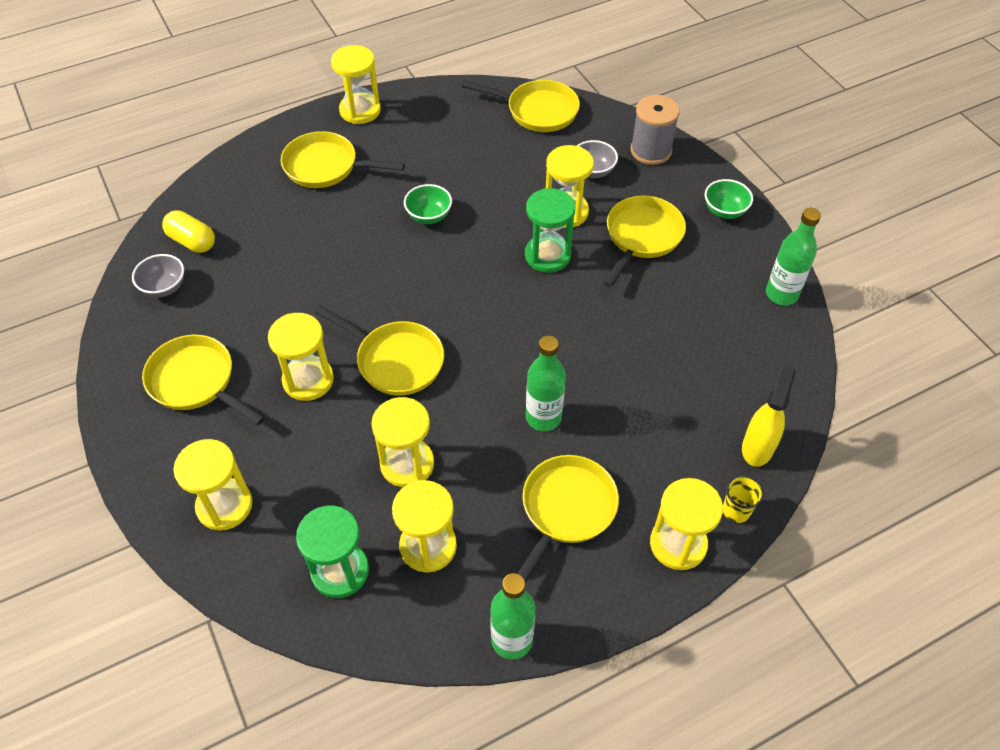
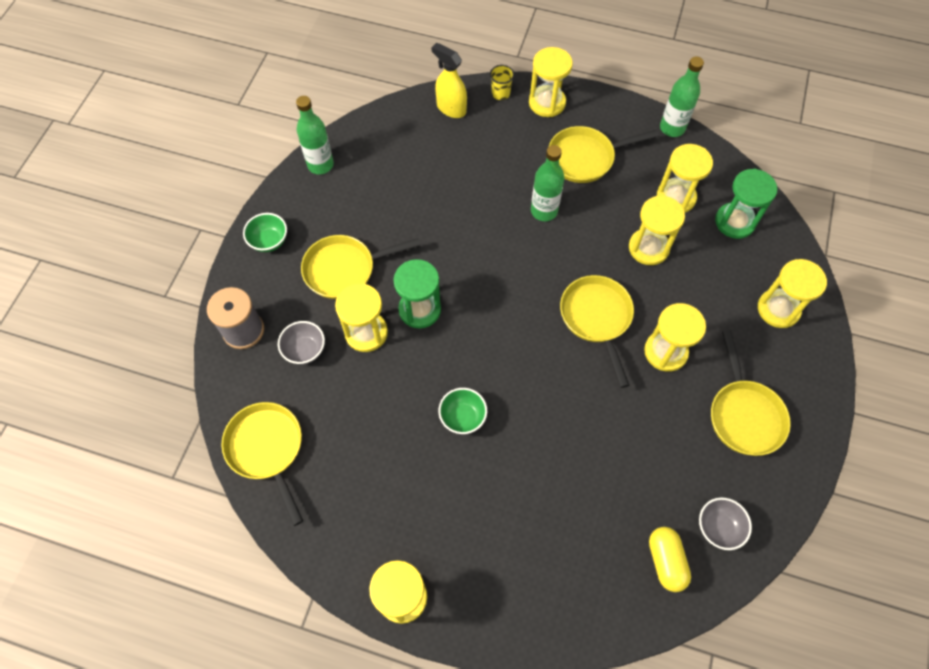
camera: 135 degrees left, 10 degrees up
(326, 167) = (492, 548): yellow pan -> none
(757, 447) = (451, 108): yellow spray bottle -> yellow spray bottle turned 60 degrees clockwise

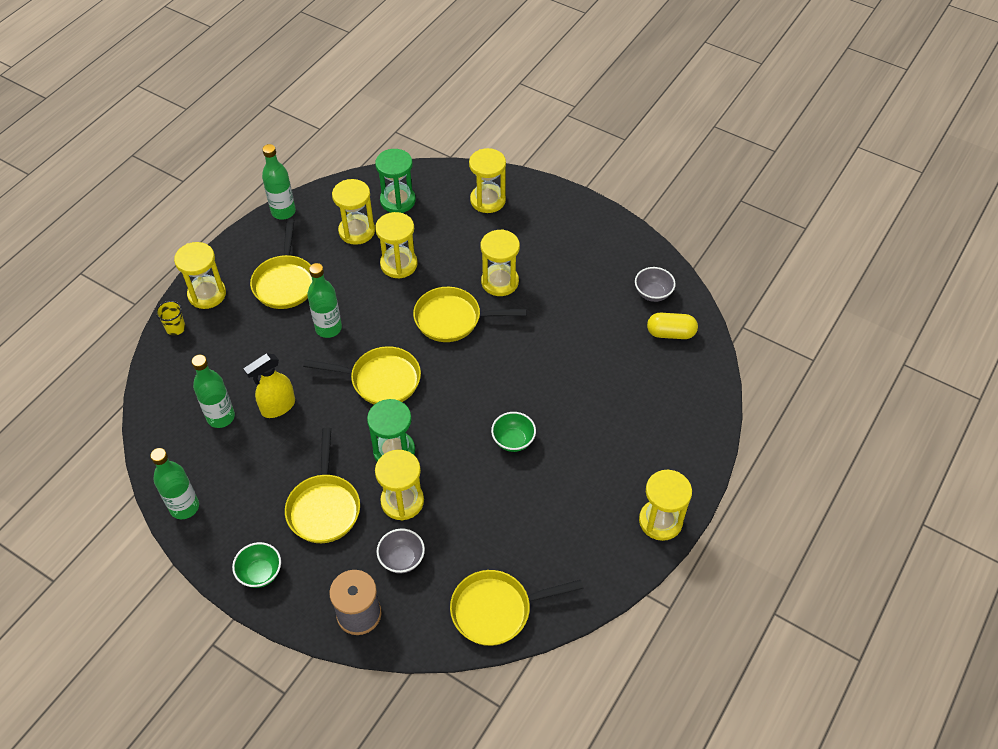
camera: 75 degrees left, 10 degrees down
(417, 159) = (221, 417): none -> green bottle
(451, 108) = (172, 374): yellow spray bottle -> yellow spray bottle (278, 407)
(744, 414) = (568, 250): yellow pan -> yellow pan (380, 380)

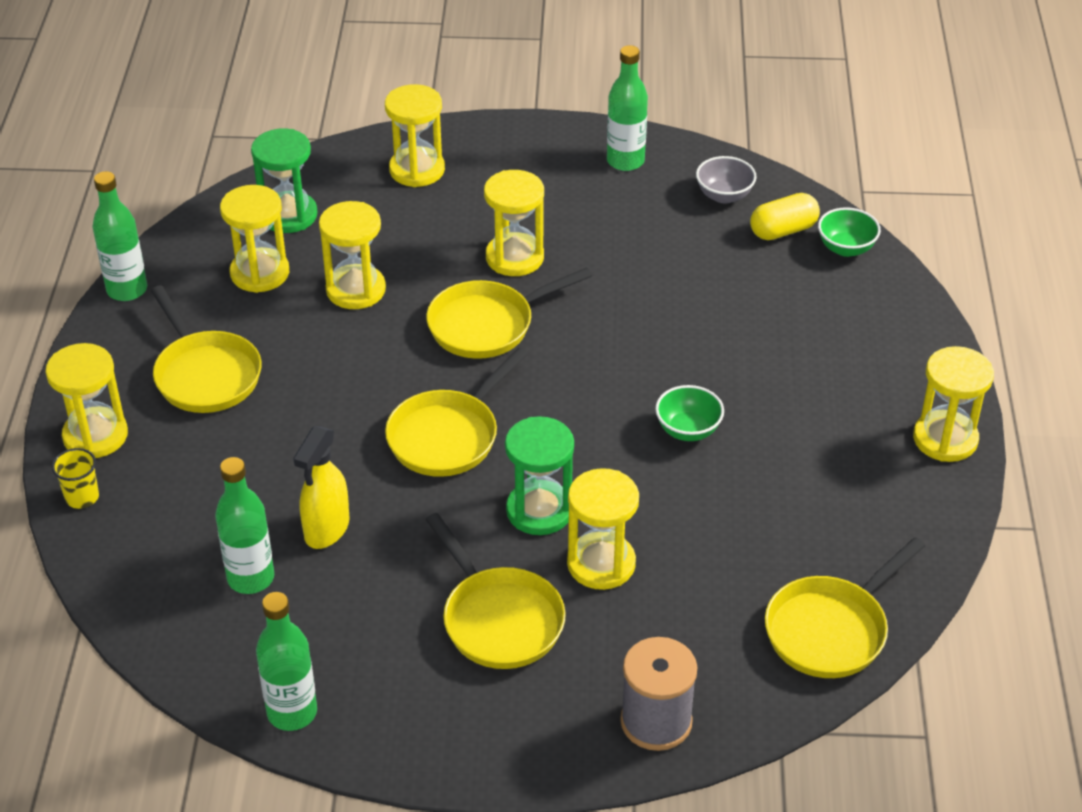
camera: 30 degrees left, 10 degrees down
(260, 573) = (476, 739): green bowl -> green bowl (846, 248)
(328, 328) = (319, 405): green bottle -> green bottle (625, 161)
(380, 380) = (448, 436): yellow pan -> yellow pan turned 150 degrees clockwise
(402, 559) = (658, 630): grey bowl -> none

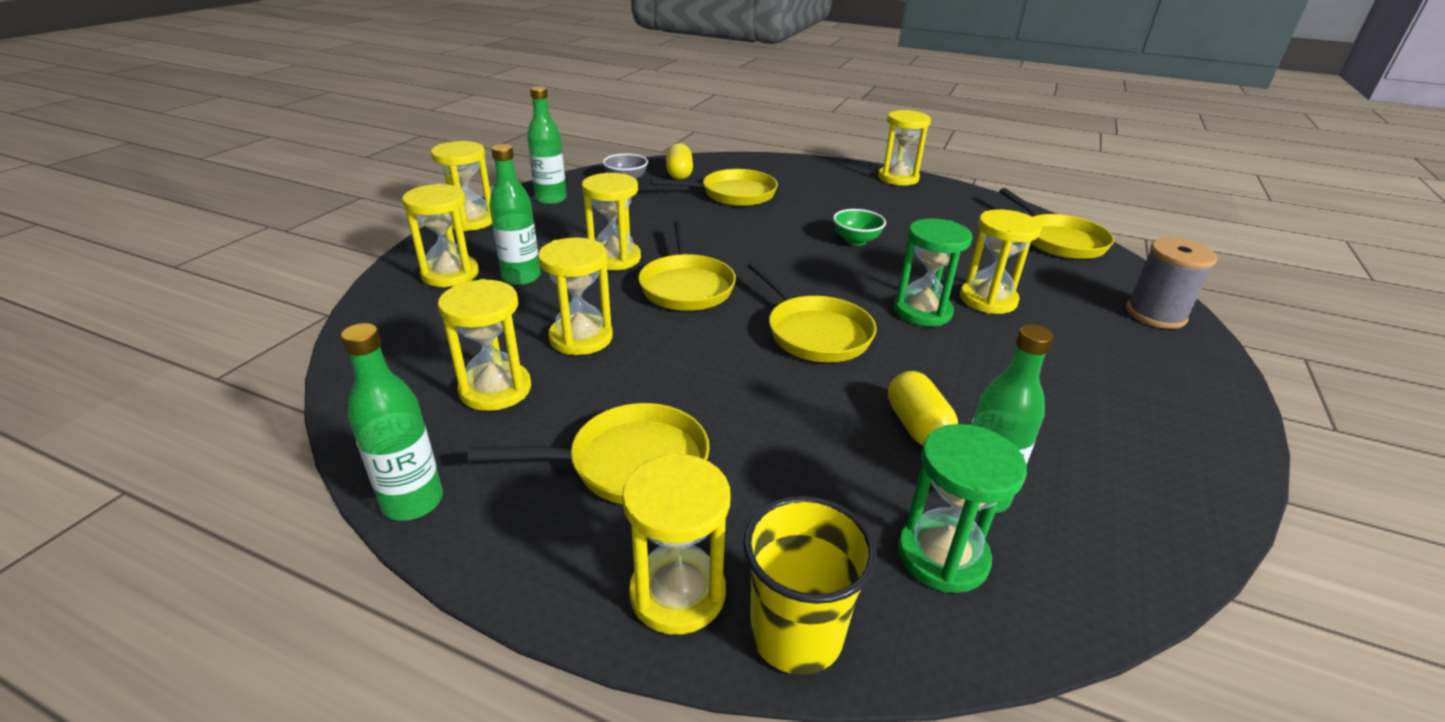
camera: 70 degrees left, 10 degrees down
(82, 497) = (796, 634): yellow cup -> yellow cup, size x1.82
(288, 215) = (425, 352): green hourglass -> green hourglass (942, 556)
(292, 712) = (1186, 505): green bottle -> green bottle (521, 277)
(326, 529) = (917, 426): yellow spray bottle -> yellow capsule
(499, 619) = (1048, 356): yellow pan -> yellow pan (733, 194)
(531, 132) = (471, 221): none -> yellow hourglass
(846, 248) = (713, 163): green bowl -> none

